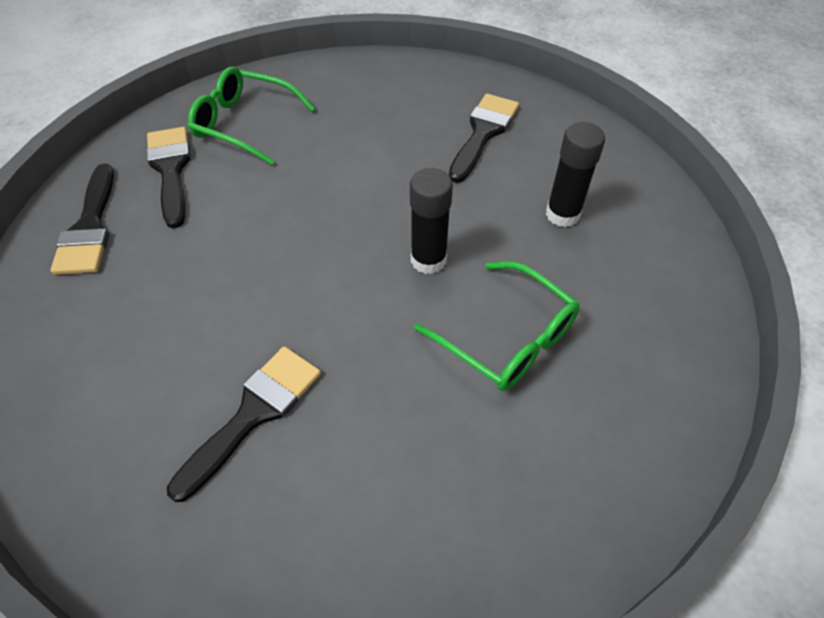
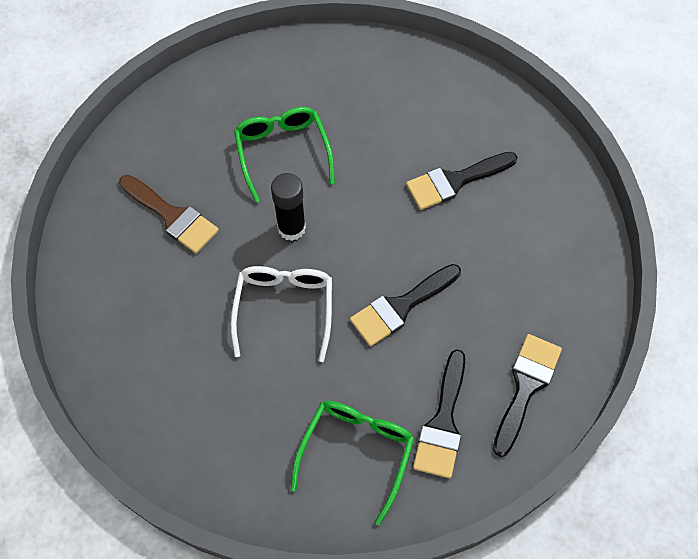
camera: 150 degrees left, 10 degrees up
(244, 123) = (356, 451): green glasses -> green glasses turned 120 degrees counterclockwise
(380, 189) = (284, 308): none -> white glasses
(483, 133) = (161, 325): black brush -> black brush (400, 307)
(562, 214) = (172, 216): black glue stick -> brown brush

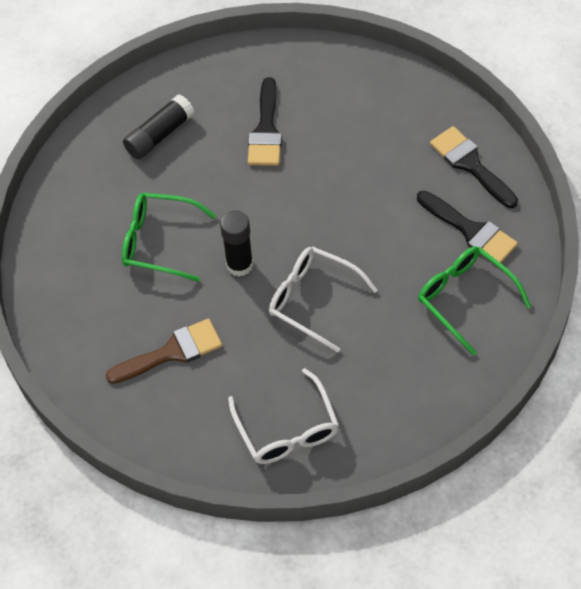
camera: 60 degrees left, 5 degrees down
(132, 349) = (287, 429): none -> white glasses
(398, 99) = (159, 135): none -> black glue stick
(400, 307) = (358, 217): black brush -> none

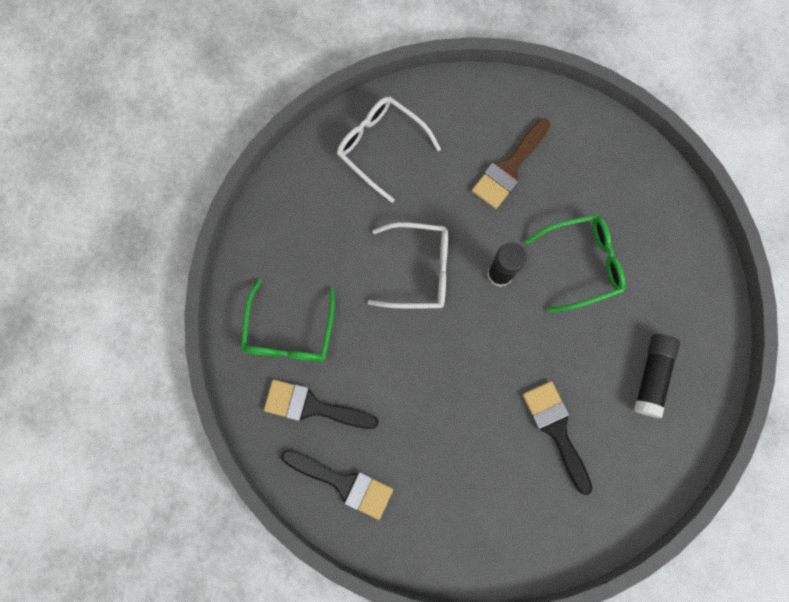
camera: 150 degrees right, 20 degrees up
(465, 298) = (289, 333): green glasses -> green glasses turned 75 degrees clockwise

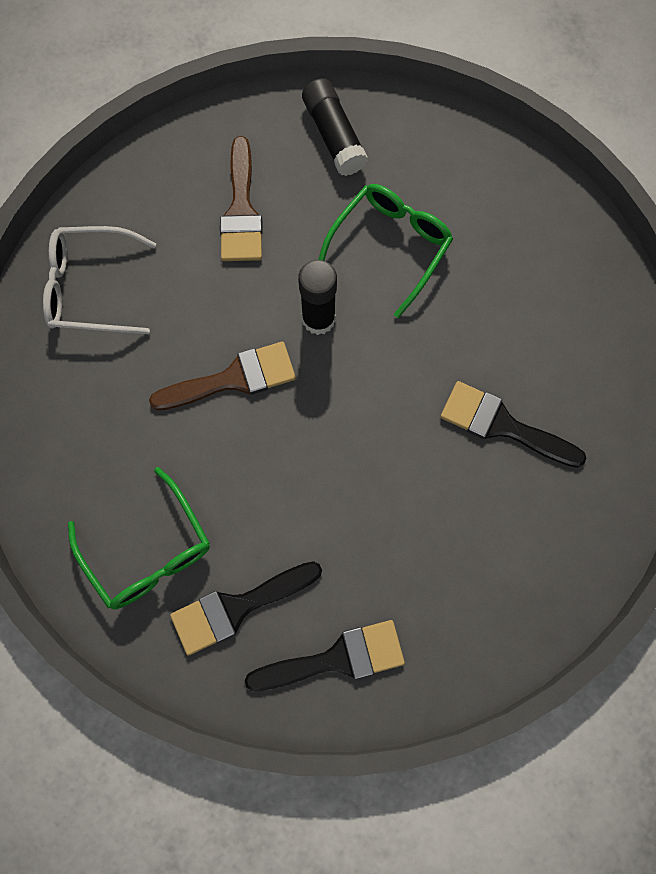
camera: 40 degrees left, 5 degrees down
(419, 270) = (233, 378): white glasses -> brown brush
(652, 376) = (546, 300): black glue stick -> black glue stick (334, 136)

